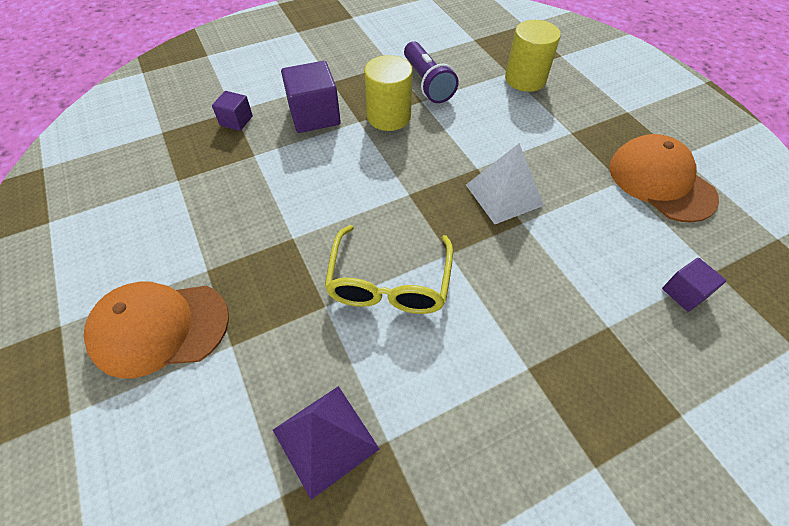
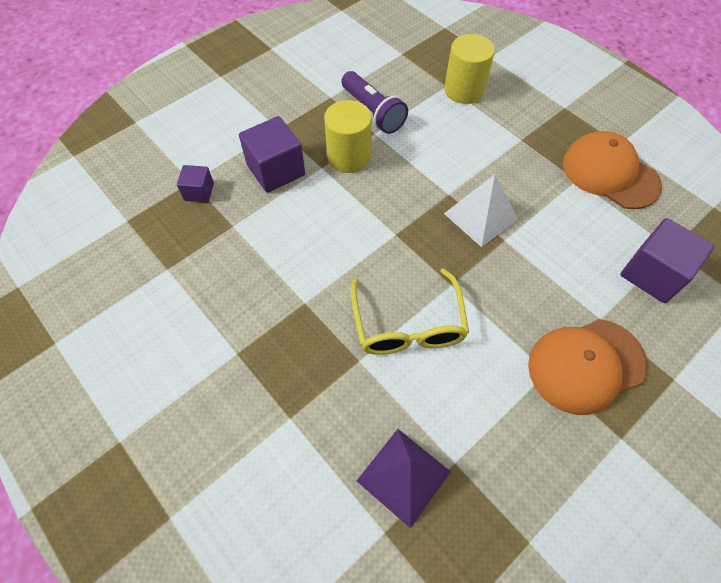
camera: 15 degrees left, 5 degrees up
(159, 328) = (216, 419): orange cap -> orange cap (585, 365)
(684, 292) = (652, 274): purple cube -> purple cube, size x1.80

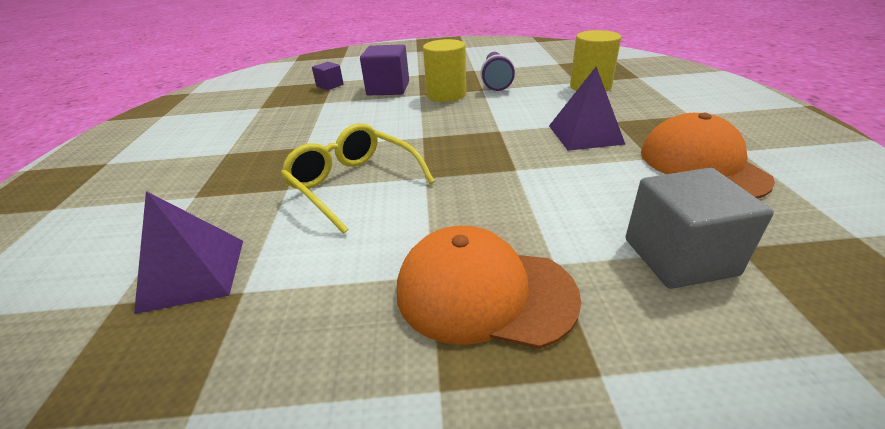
camera: 40 degrees right, 25 degrees down
(408, 324) = (354, 184): yellow glasses -> yellow glasses turned 105 degrees clockwise
(480, 216) = (511, 149): white pyramid -> none
(515, 169) = (585, 134): none -> purple pyramid
(652, 274) = (679, 257): purple cube -> grey cube

